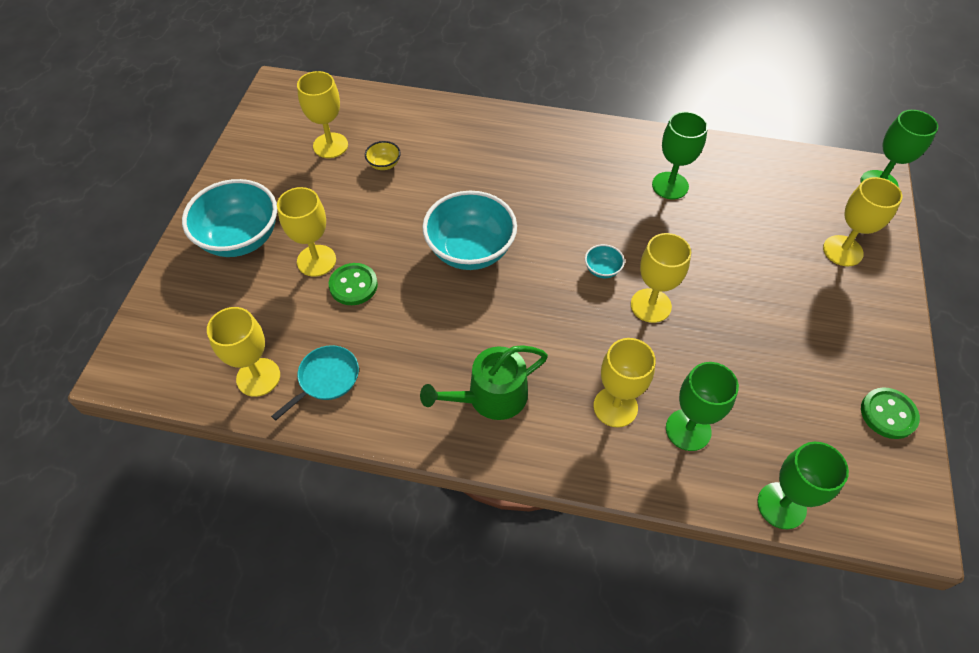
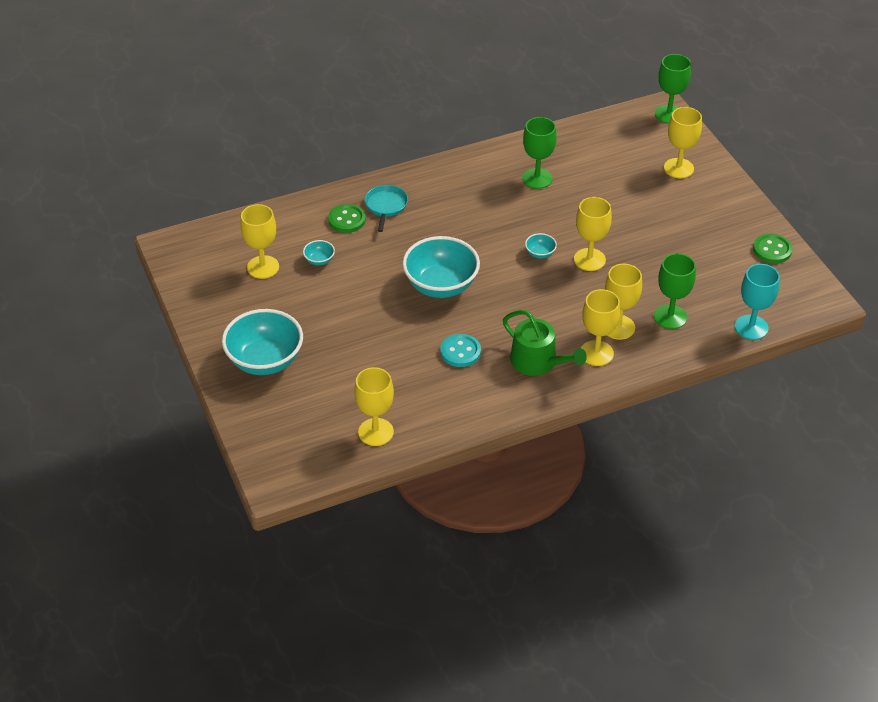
camera: 35 degrees left, 10 degrees down
(316, 260) = (338, 346): yellow goblet -> yellow goblet (596, 353)
(326, 379) = (423, 408): turquoise pan -> turquoise pan (386, 206)
(353, 285) = (382, 347): green button -> green button (347, 220)
(384, 164) = (319, 260): yellow bowl -> turquoise bowl
(422, 335) = (460, 352): none -> turquoise button
(490, 397) = (538, 362): green watering can -> green watering can turned 75 degrees counterclockwise
(781, 505) = (751, 327): green goblet -> turquoise goblet

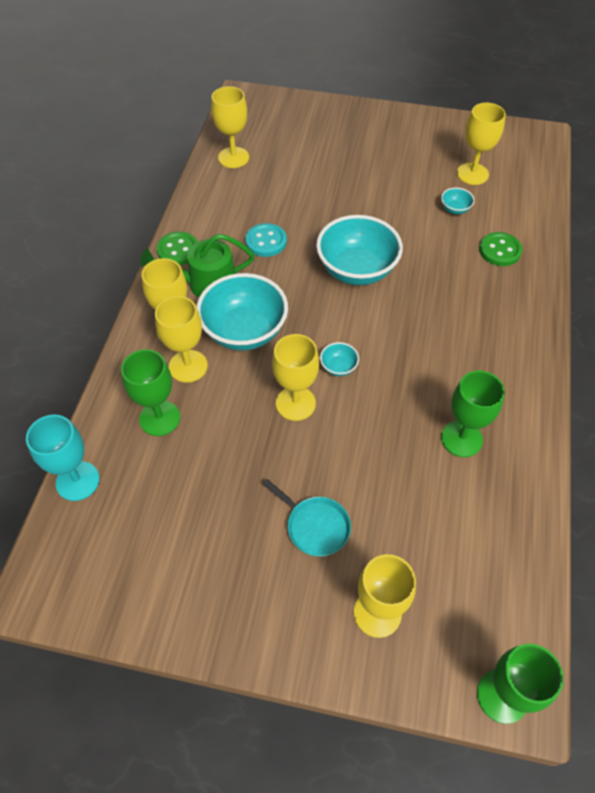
camera: 125 degrees right, 10 degrees up
(265, 360) = (360, 134): turquoise bowl -> turquoise bowl (244, 331)
(386, 206) = (501, 287): turquoise pan -> turquoise pan (315, 526)
(772, 250) = (155, 604): green button -> green button (178, 250)

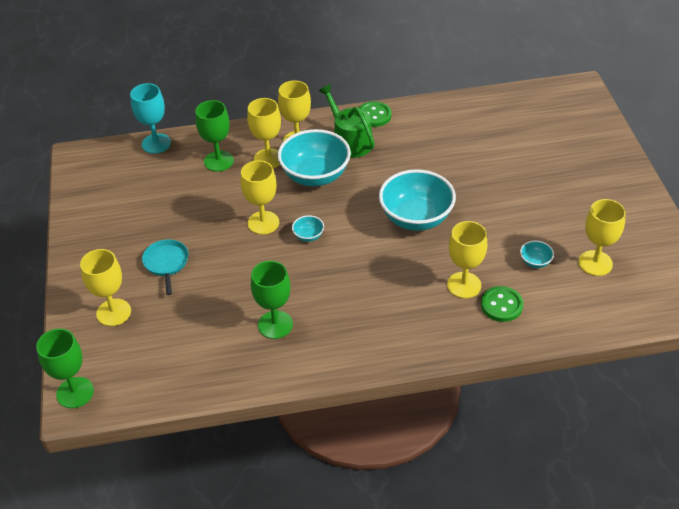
camera: 70 degrees right, 10 degrees down
(233, 157) = (497, 108): yellow goblet -> yellow goblet (464, 285)
(266, 241) = (414, 157): turquoise button -> none
(315, 526) = (166, 263): turquoise pan -> turquoise pan turned 150 degrees clockwise

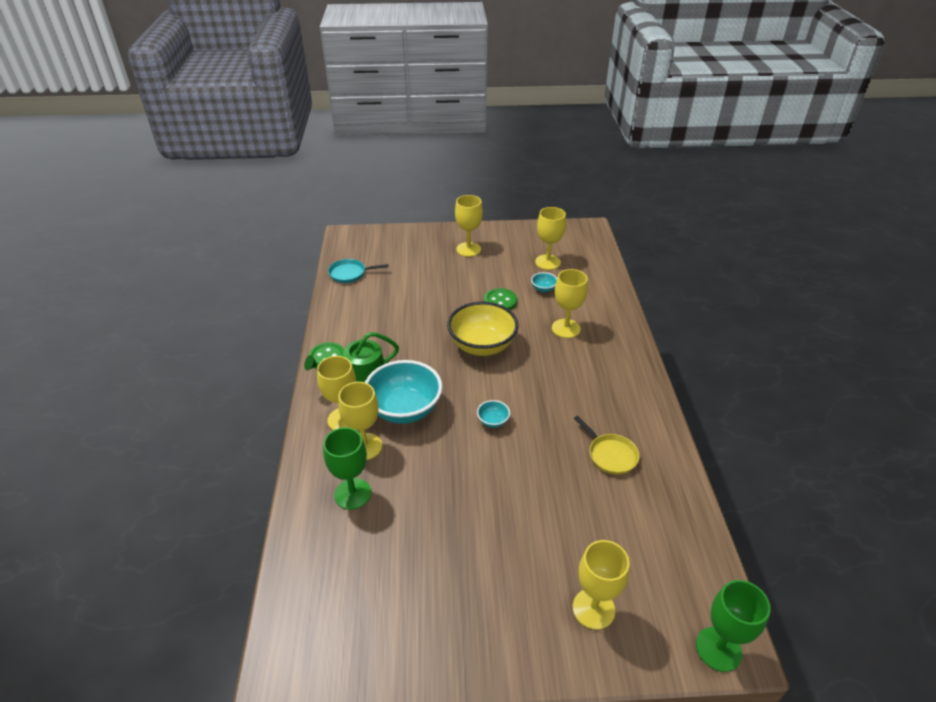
camera: 85 degrees left, 5 degrees down
(156, 143) = (293, 563): turquoise goblet -> none
(166, 263) = (517, 551): turquoise pan -> turquoise pan (349, 273)
(263, 223) = (467, 457): yellow goblet -> yellow goblet (468, 249)
(275, 325) = (610, 455): green goblet -> yellow pan
(416, 218) = (482, 346): turquoise bowl -> yellow bowl
(501, 305) = (588, 312): green button -> green button (500, 301)

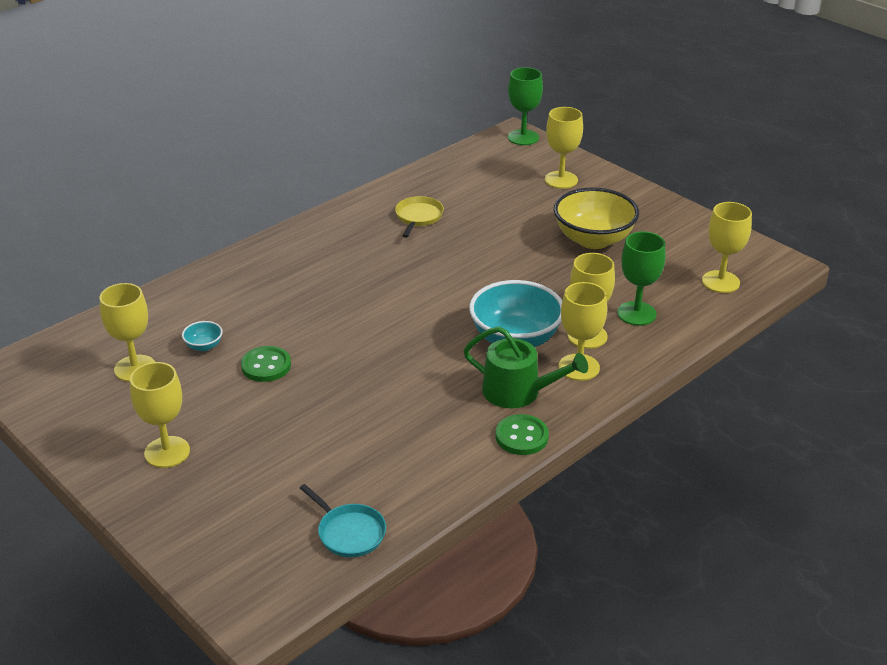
camera: 130 degrees left, 5 degrees down
(482, 346) = (363, 340): yellow bowl -> yellow bowl (593, 240)
(493, 421) = (460, 284): turquoise bowl -> none
(566, 328) = (268, 301): yellow goblet -> yellow goblet (720, 282)

